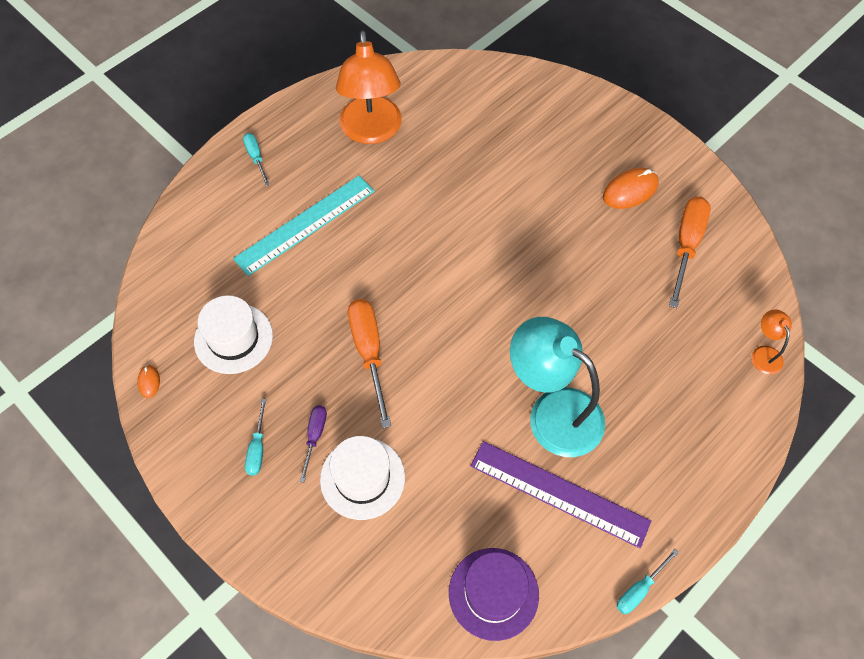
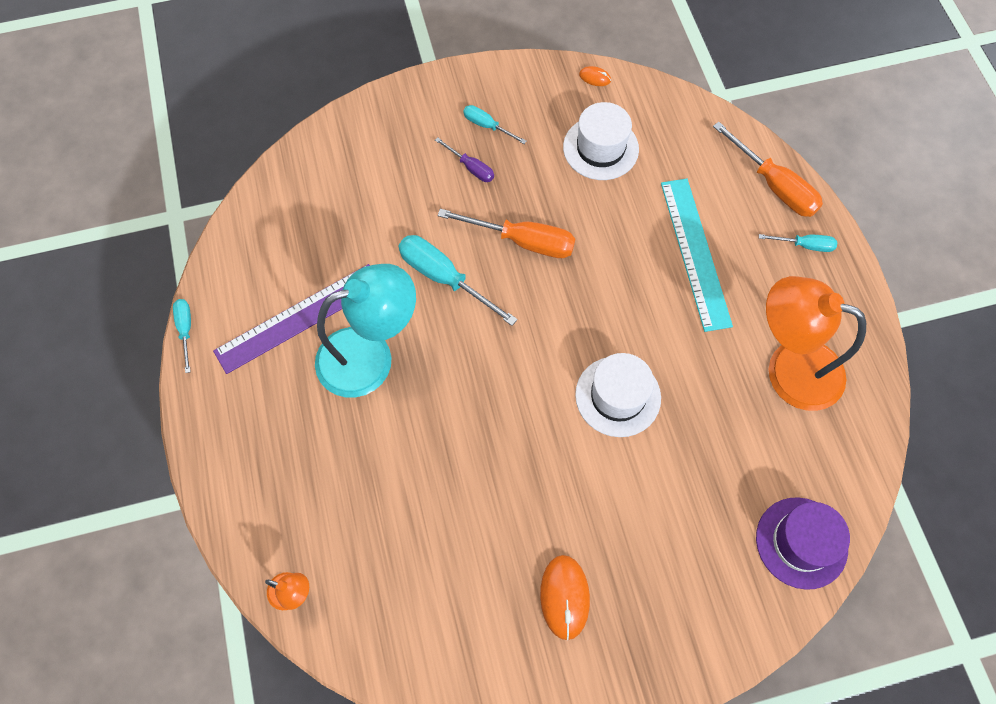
camera: 120 degrees right, 5 degrees up
(362, 478) = (413, 184): white hat -> white hat (618, 396)
(444, 395) = (444, 278): none -> turquoise screwdriver
(493, 593) = (262, 227): purple hat -> purple hat (801, 542)
(686, 246) = (459, 607): orange screwdriver -> orange screwdriver (774, 185)

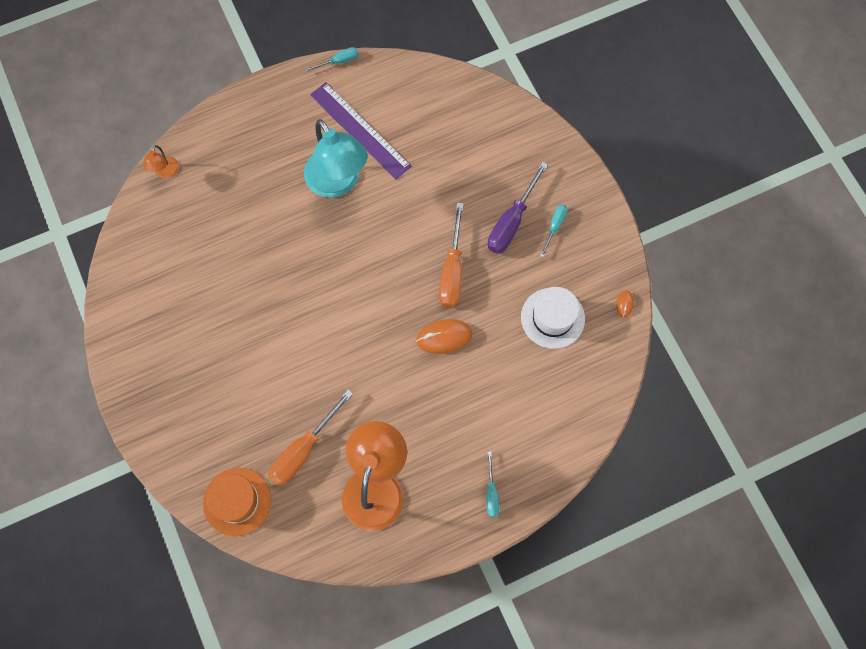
camera: 80 degrees right, 5 degrees up
(444, 278) = (409, 220): turquoise screwdriver -> none
(471, 167) = (512, 221): purple screwdriver -> purple screwdriver, size x1.83
(564, 597) = (180, 340): orange mouse -> orange mouse (444, 337)
(618, 396) = (333, 358): white hat -> none
(695, 253) = (467, 403): turquoise ruler -> none
(774, 185) = (546, 464): orange screwdriver -> orange screwdriver (303, 450)
(801, 542) = (237, 501): purple hat -> orange hat

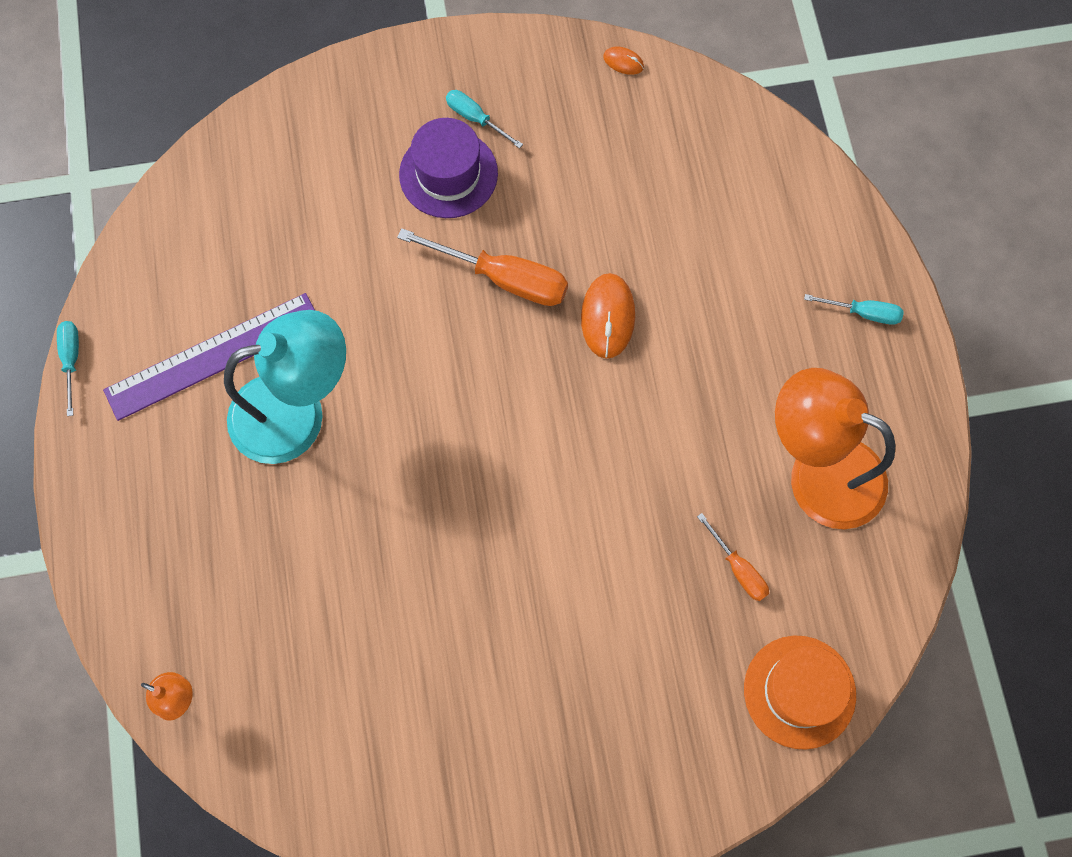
camera: 75 degrees left, 0 degrees up
(303, 450) = (738, 568): orange screwdriver -> orange screwdriver, size x0.55
(512, 221) = (448, 174): purple screwdriver -> purple hat
(552, 318) = (618, 160): white hat -> none

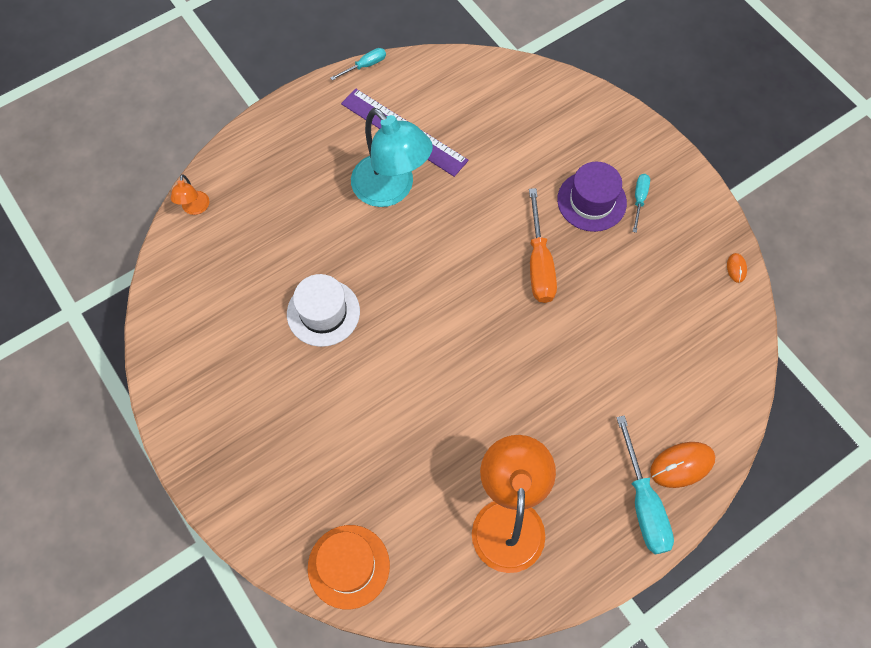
camera: 65 degrees right, 5 degrees down
(437, 581) = (323, 312): none -> white hat
(608, 317) = (547, 336): orange mouse -> orange mouse (682, 465)
(738, 568) = (415, 491): orange screwdriver -> none
(863, 313) = (643, 503): turquoise screwdriver -> turquoise screwdriver, size x1.83

